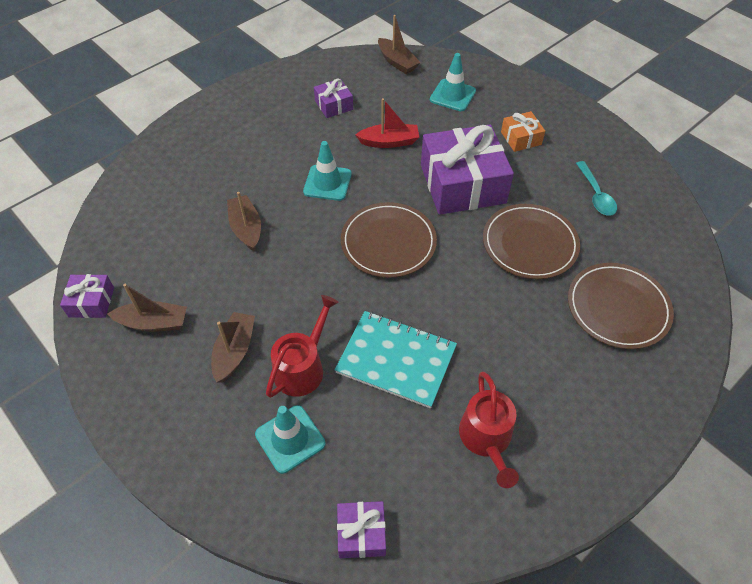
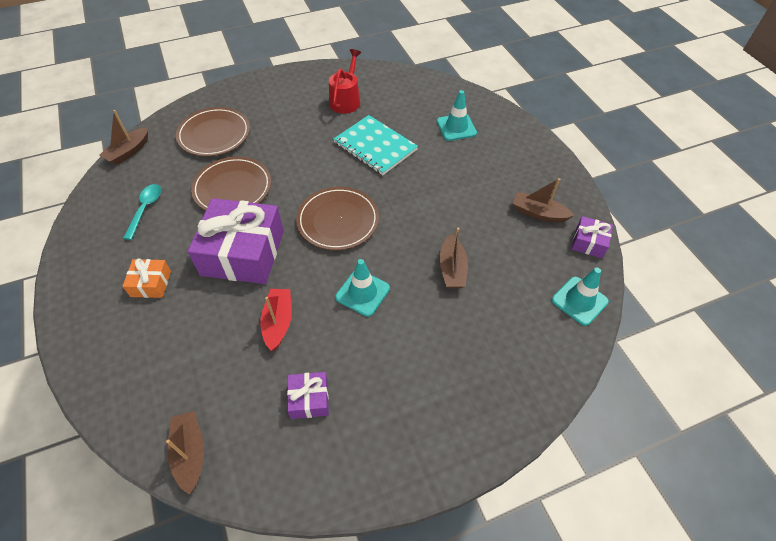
camera: 160 degrees left, 0 degrees up
(234, 351) = (480, 179): brown boat -> brown boat (129, 152)
(302, 367) = (437, 158): red watering can -> none
(361, 533) = (431, 85): purple gift -> none
(389, 142) = (278, 322): red boat -> red boat turned 75 degrees clockwise
(452, 95) = (169, 366): turquoise traffic cone -> turquoise traffic cone (579, 301)

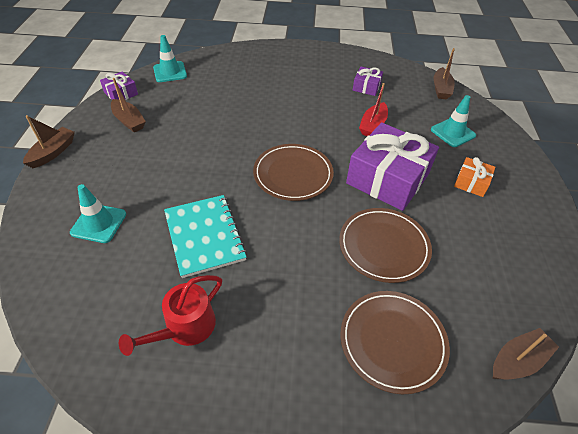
camera: 155 degrees left, 5 degrees down
(145, 209) = (483, 258): turquoise spoon -> none
(362, 293) = (304, 121): turquoise traffic cone -> turquoise traffic cone (452, 133)
(452, 269) = (230, 112): brown boat -> brown boat (53, 152)

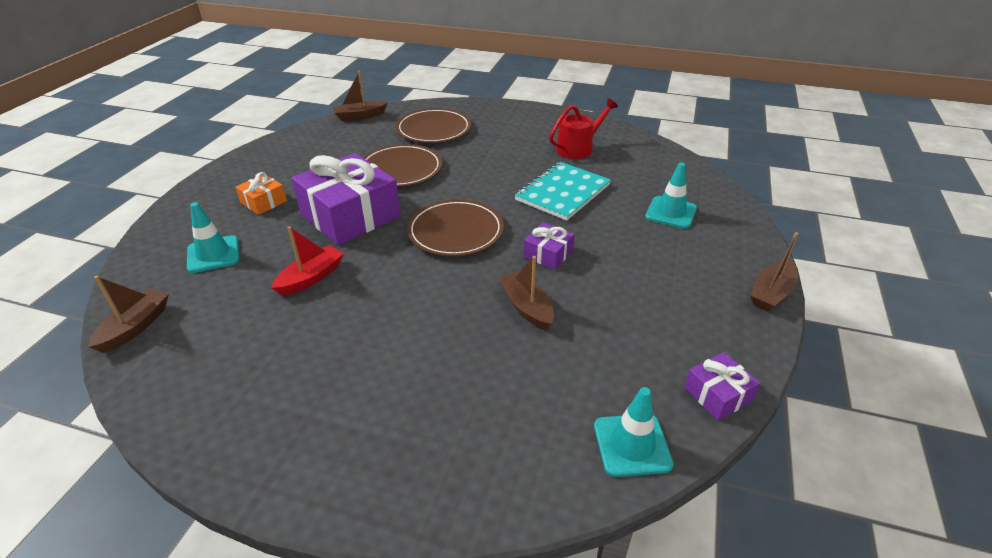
camera: 165 degrees left, 10 degrees down
(129, 121) = (681, 331): brown boat -> brown boat (526, 307)
(204, 236) = (562, 192): turquoise notebook -> turquoise notebook turned 45 degrees clockwise
(366, 87) = (258, 348): purple gift -> purple gift (548, 254)

